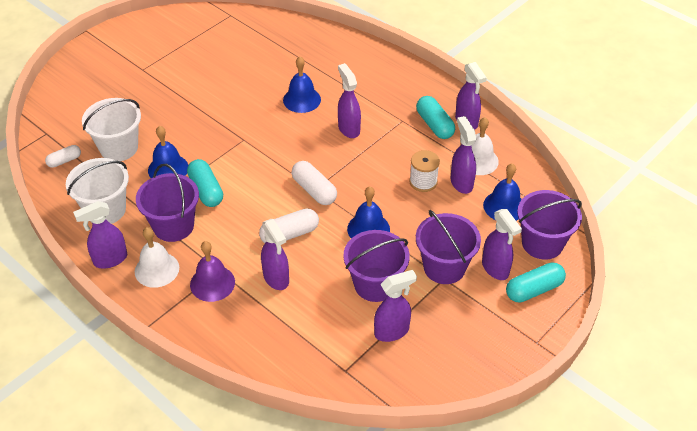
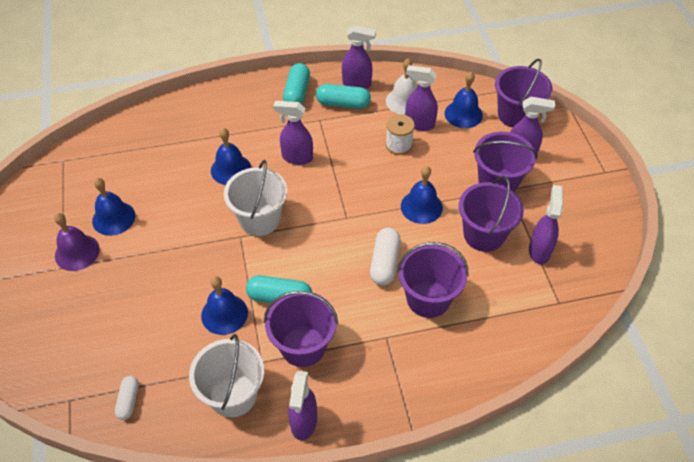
camera: 55 degrees left, 5 degrees up
(119, 148) = (156, 342): white bucket -> white bucket (259, 219)
(157, 269) = (347, 387): white bell -> none
(203, 68) = (113, 218): none -> blue bell
(212, 283) = (398, 350): purple bell -> purple bell (77, 252)
(276, 278) = (428, 299): purple spray bottle -> purple bucket
(314, 190) = (348, 219): white capsule -> none
(534, 289) = (556, 145): turquoise capsule -> turquoise capsule (297, 92)

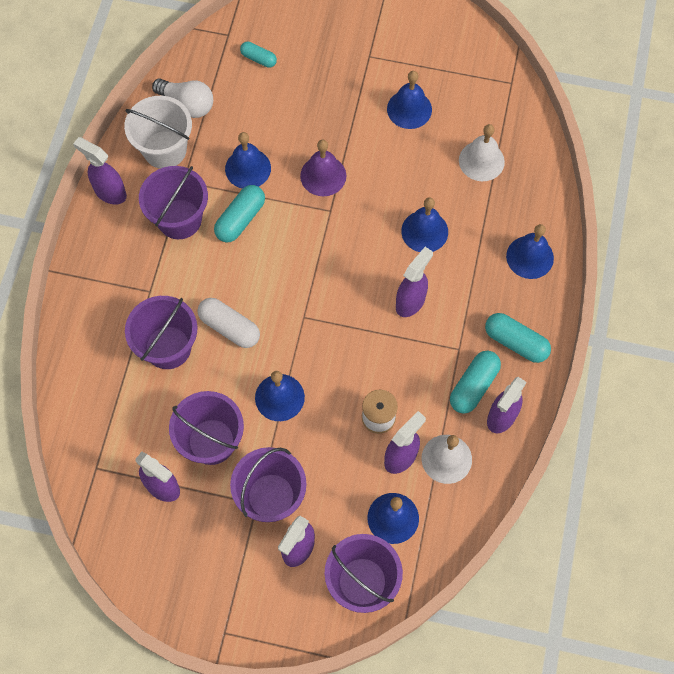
camera: 115 degrees right, 15 degrees up
(77, 252) = (381, 70): purple bell -> purple bell (323, 175)
(93, 358) = (258, 59): none -> turquoise capsule
(128, 401) = (203, 74): white capsule -> none
(149, 156) = (481, 161): none -> white bell
(171, 399) = (187, 104): none -> white light bulb
(224, 104) = (530, 257): none -> blue bell
(259, 219) = (342, 235): white bucket -> none

